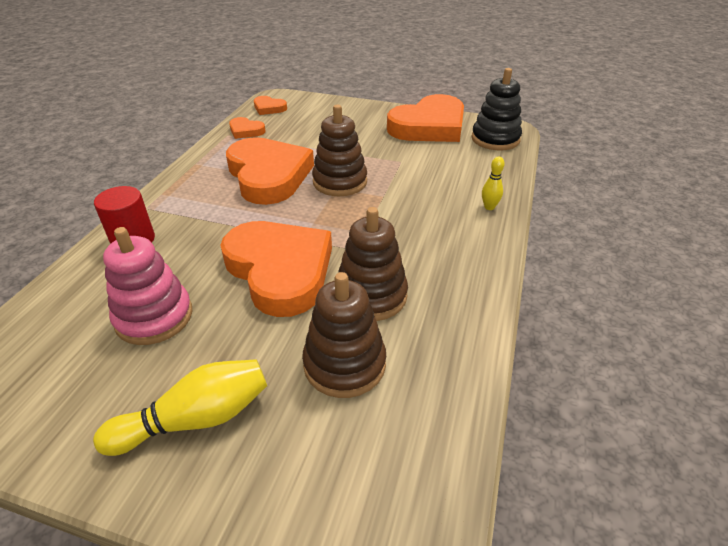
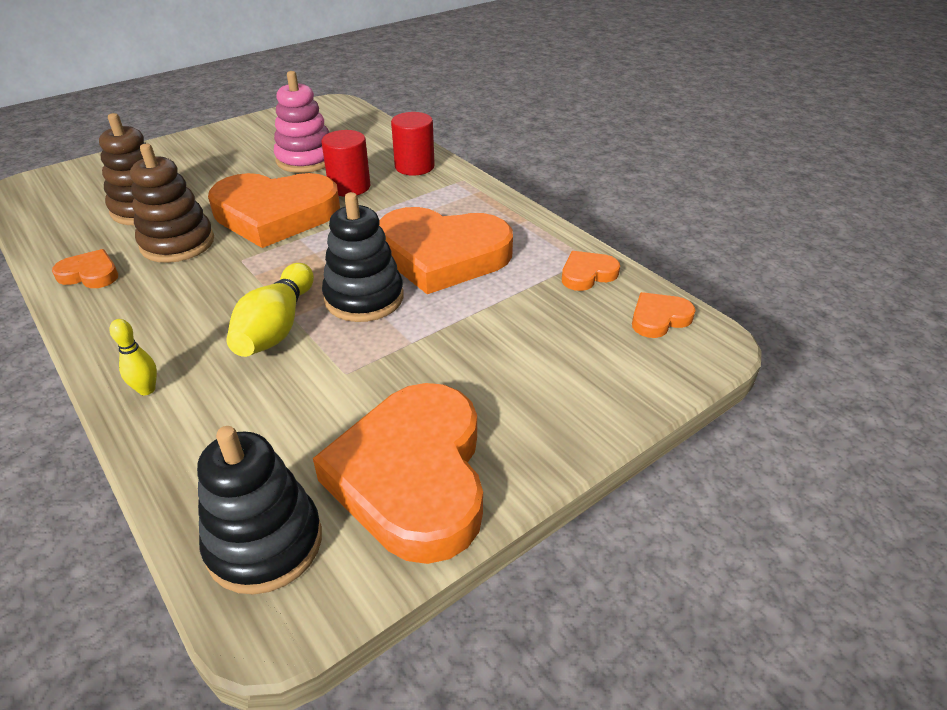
camera: 125 degrees right, 0 degrees up
(196, 419) = (200, 156): yellow bowling pin -> yellow bowling pin (276, 327)
(199, 257) = (349, 187): none -> red cylinder
(340, 182) = (364, 298): brown stacking toy -> black stacking toy
(456, 312) = (90, 274): none -> orange heart

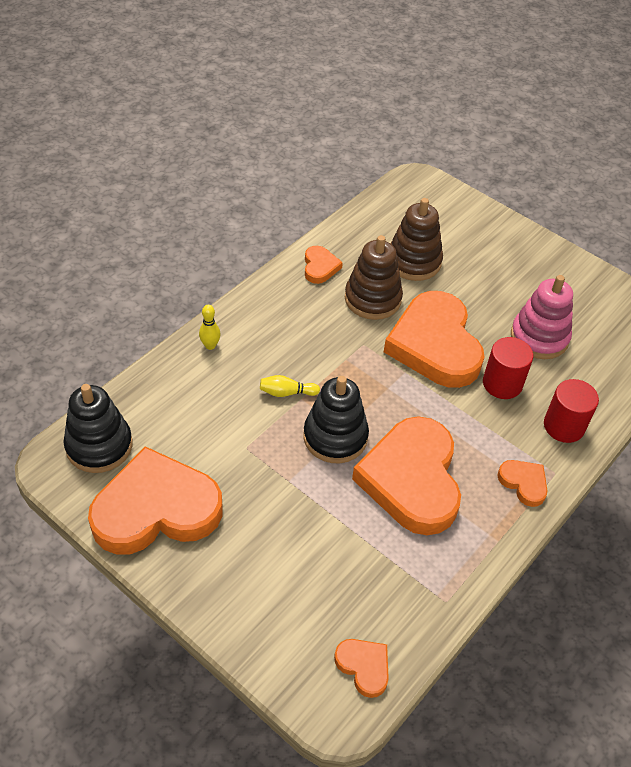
camera: 75 degrees right, 10 degrees up
(276, 327) = (287, 392): yellow bowling pin -> yellow bowling pin, size x0.53
(587, 274) = (417, 602): orange heart -> orange heart (523, 483)

